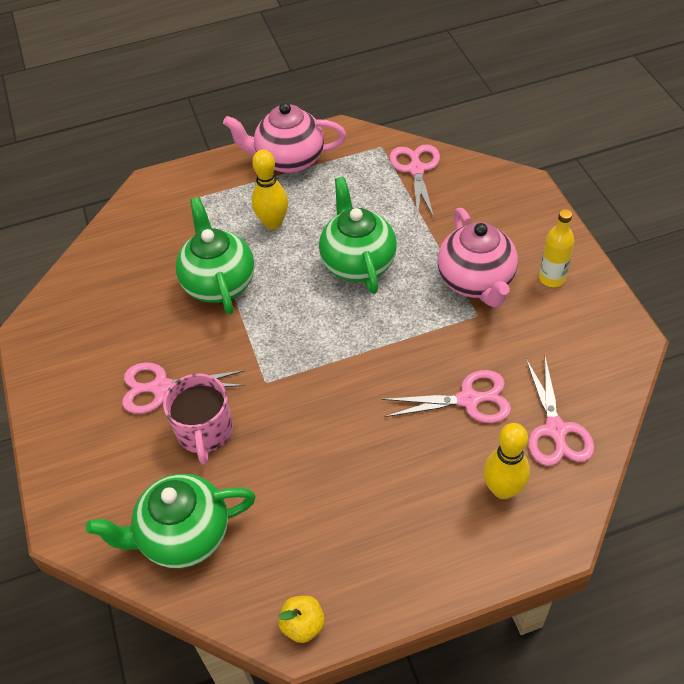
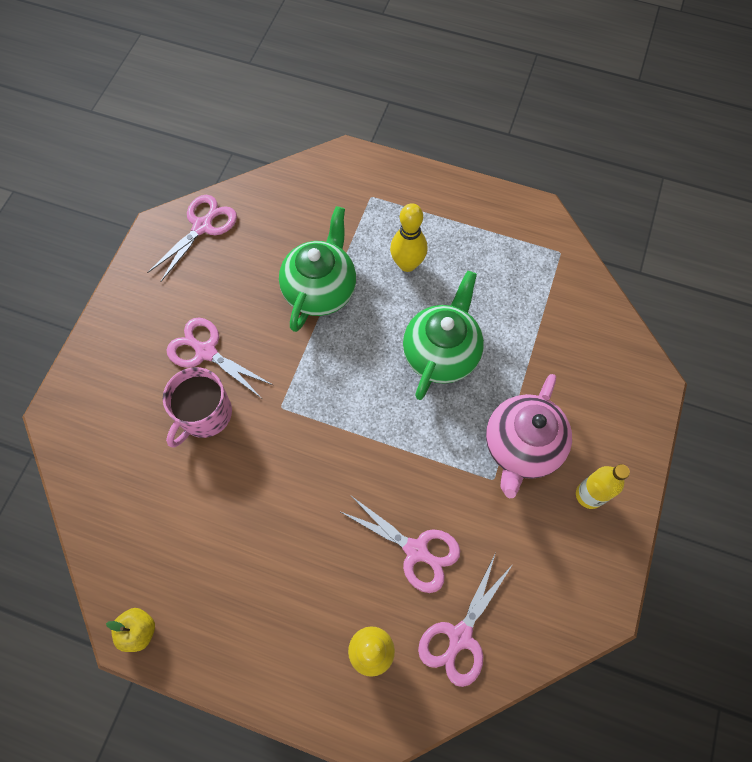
camera: 35 degrees right, 15 degrees up
(183, 536) = (122, 489): green teapot -> none
(289, 160) = (471, 211): pink teapot -> none
(416, 169) = (569, 298): pink scissors -> pink scissors (202, 226)

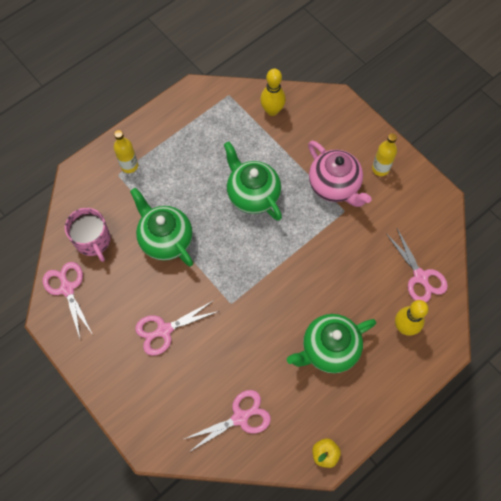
camera: 60 degrees left, 0 degrees up
(204, 414) = (208, 351): pink mug -> pink mug (93, 241)
(284, 561) = (329, 349): none -> green teapot
(389, 201) = (129, 166): none -> yellow bottle
(407, 264) = (181, 180): yellow bowling pin -> yellow bowling pin (272, 110)
(416, 550) = (362, 273): pink scissors -> pink scissors (240, 417)

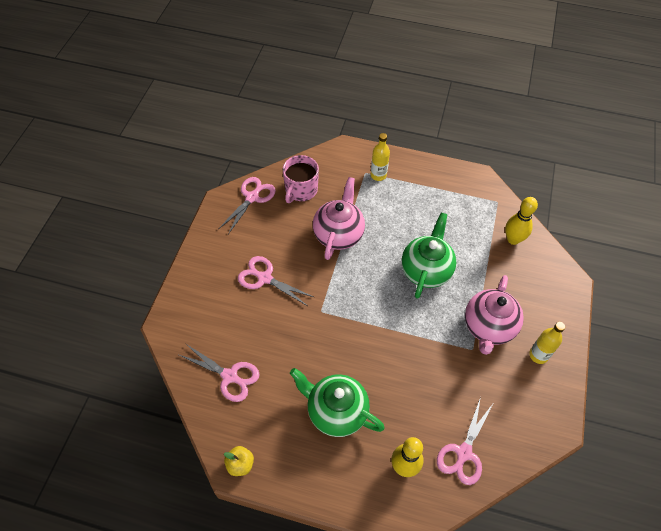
camera: 55 degrees right, 10 degrees down
(165, 239) = (338, 234): green teapot -> pink teapot

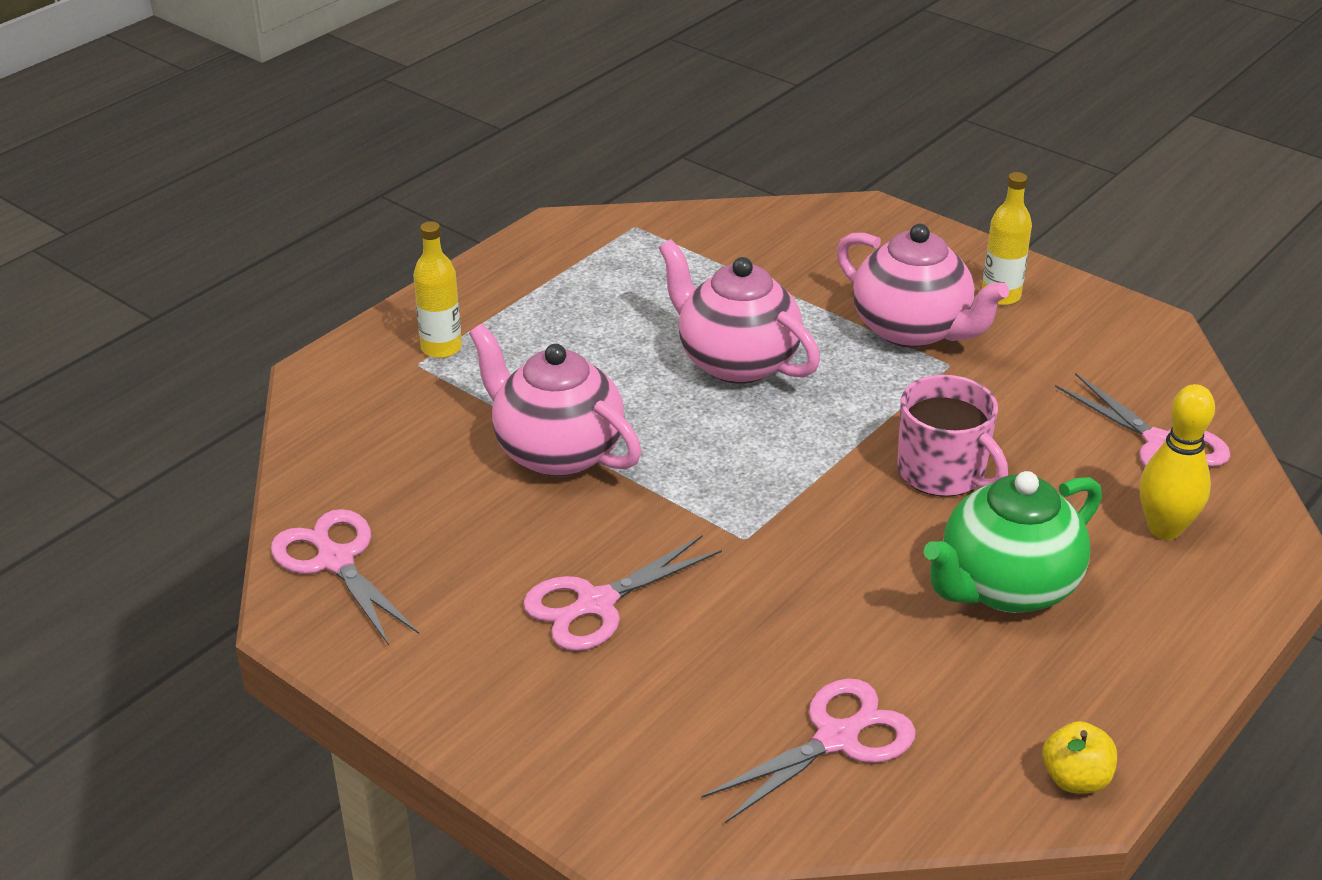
camera: 65 degrees left, 20 degrees down
(301, 190) = (383, 473): pink mug -> pink mug (943, 472)
(426, 270) = (736, 362): green teapot -> pink teapot
(513, 239) = (736, 238): yellow bowling pin -> none

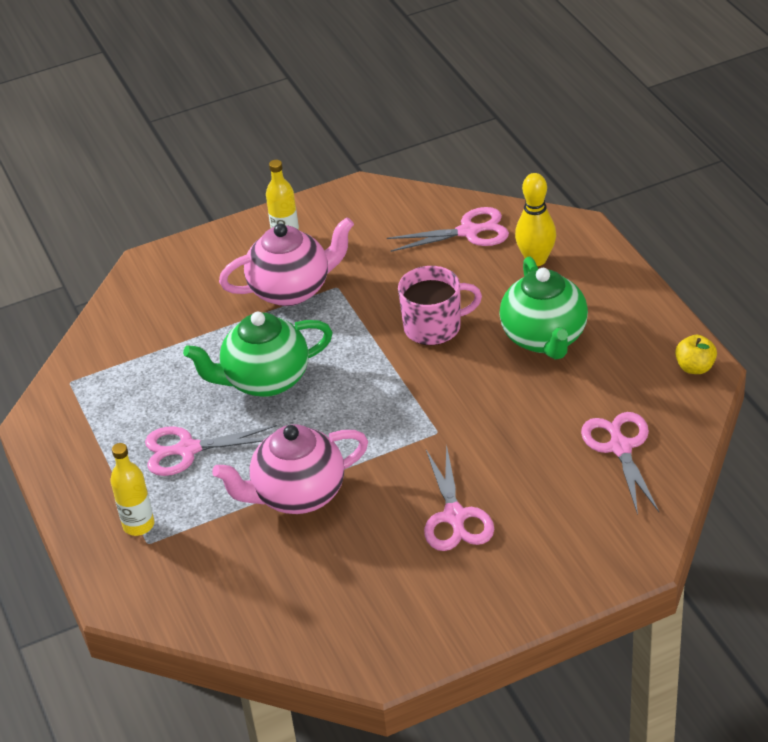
camera: 60 degrees left, 5 degrees up
(335, 561) = (336, 636): pink scissors -> pink scissors (188, 449)
(736, 362) = (265, 380): pink teapot -> green teapot

